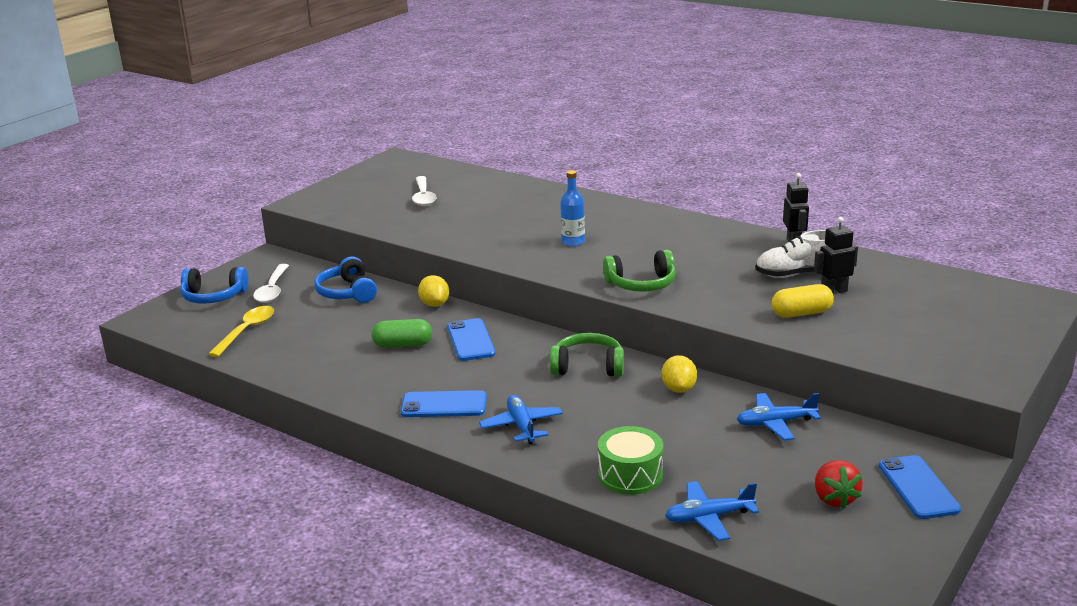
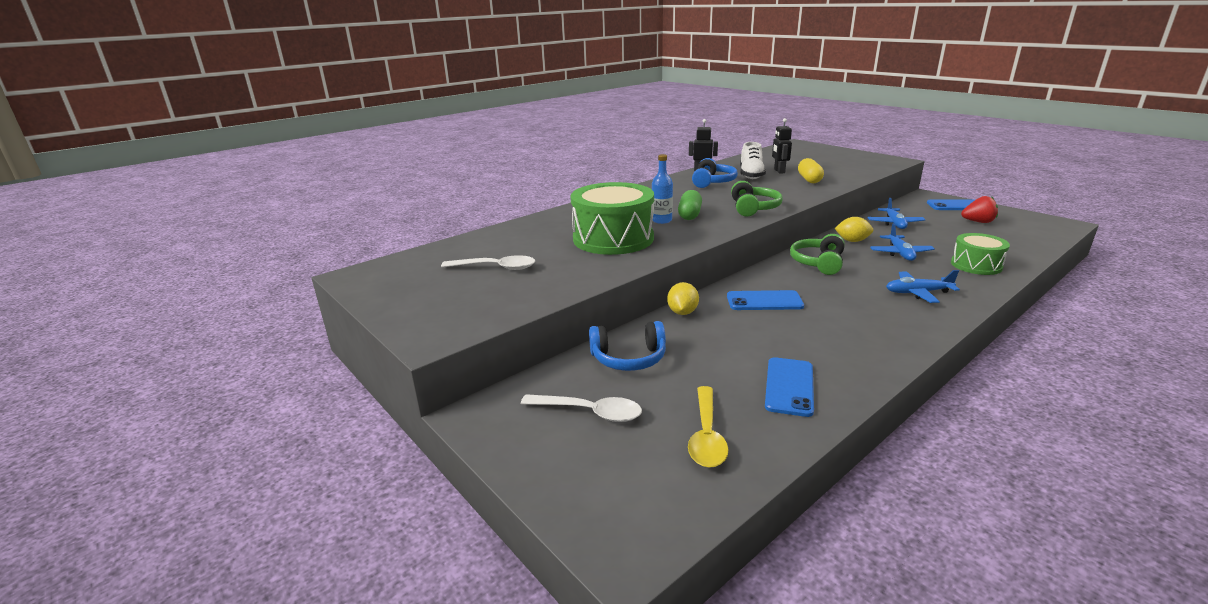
camera: 75 degrees left, 0 degrees up
(213, 296) = (581, 468): blue headphones -> blue headphones (713, 182)
(247, 331) = (706, 436): yellow spoon -> yellow spoon turned 120 degrees counterclockwise
(403, 345) = (767, 333): green capsule -> green capsule (689, 215)
(434, 304) = (682, 312): yellow lemon -> yellow lemon turned 75 degrees counterclockwise
(444, 405) = (888, 321): blue phone -> blue phone (789, 386)
(508, 228) = (613, 238): none -> green drum
(709, 517) = (1017, 250): blue plane -> blue plane (900, 253)

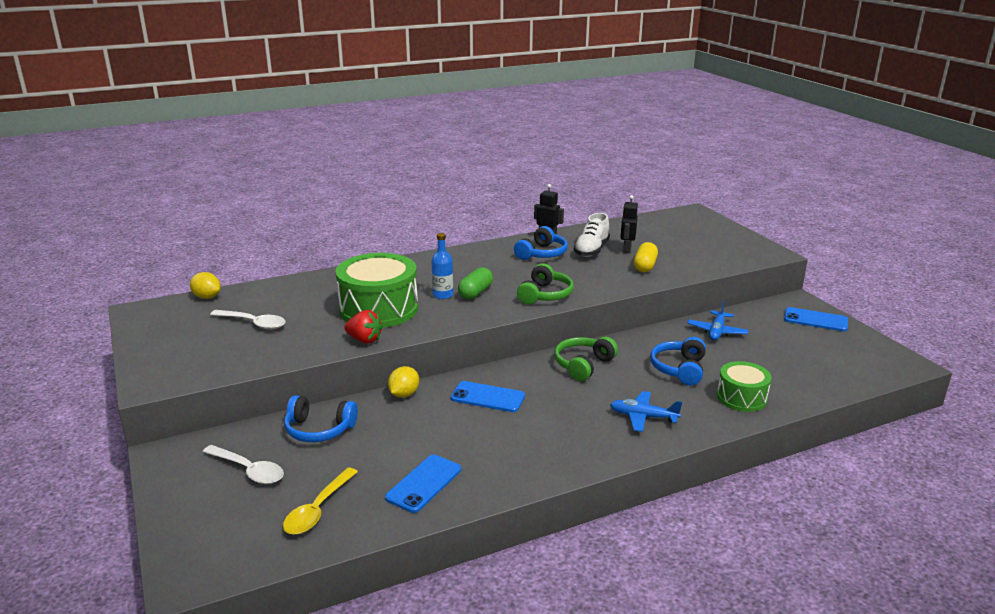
camera: 15 degrees right, 0 degrees up
(852, 241) = (646, 345): yellow lemon -> yellow lemon (207, 297)
(900, 253) = (679, 369): blue plane -> blue headphones
(978, 222) = (812, 345): red strawberry -> red strawberry (364, 340)

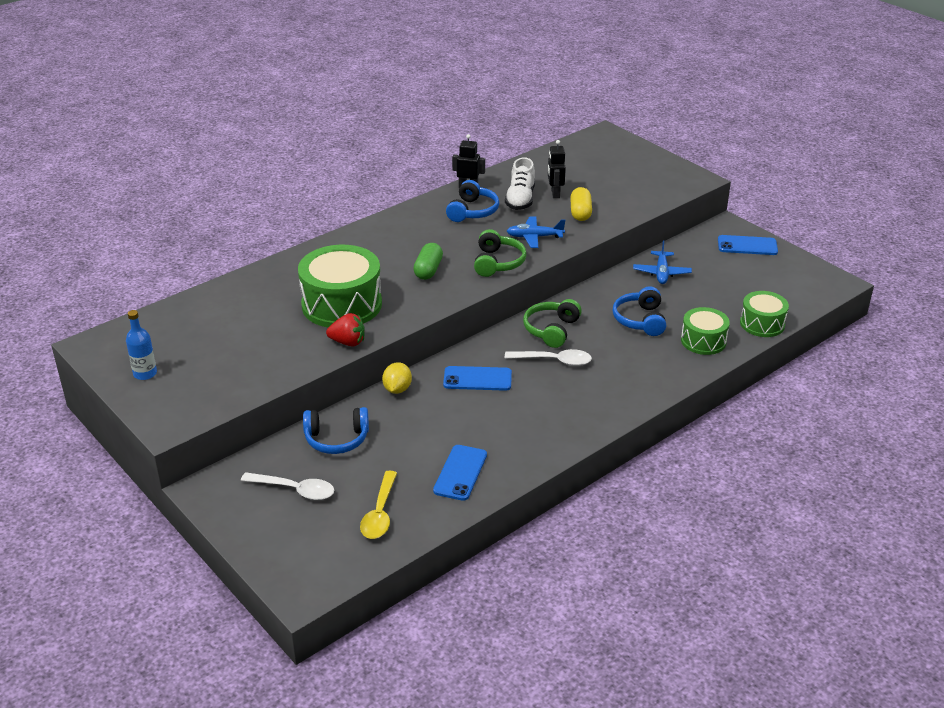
camera: 15 degrees left, 10 degrees up
(207, 297) = (152, 317): yellow lemon -> none
(253, 323) = (224, 341): white spoon -> white spoon (554, 361)
(443, 295) = (397, 278): blue bottle -> blue bottle (145, 373)
(643, 417) = (624, 375): blue plane -> blue plane (534, 237)
(813, 391) = (762, 324): none -> green drum

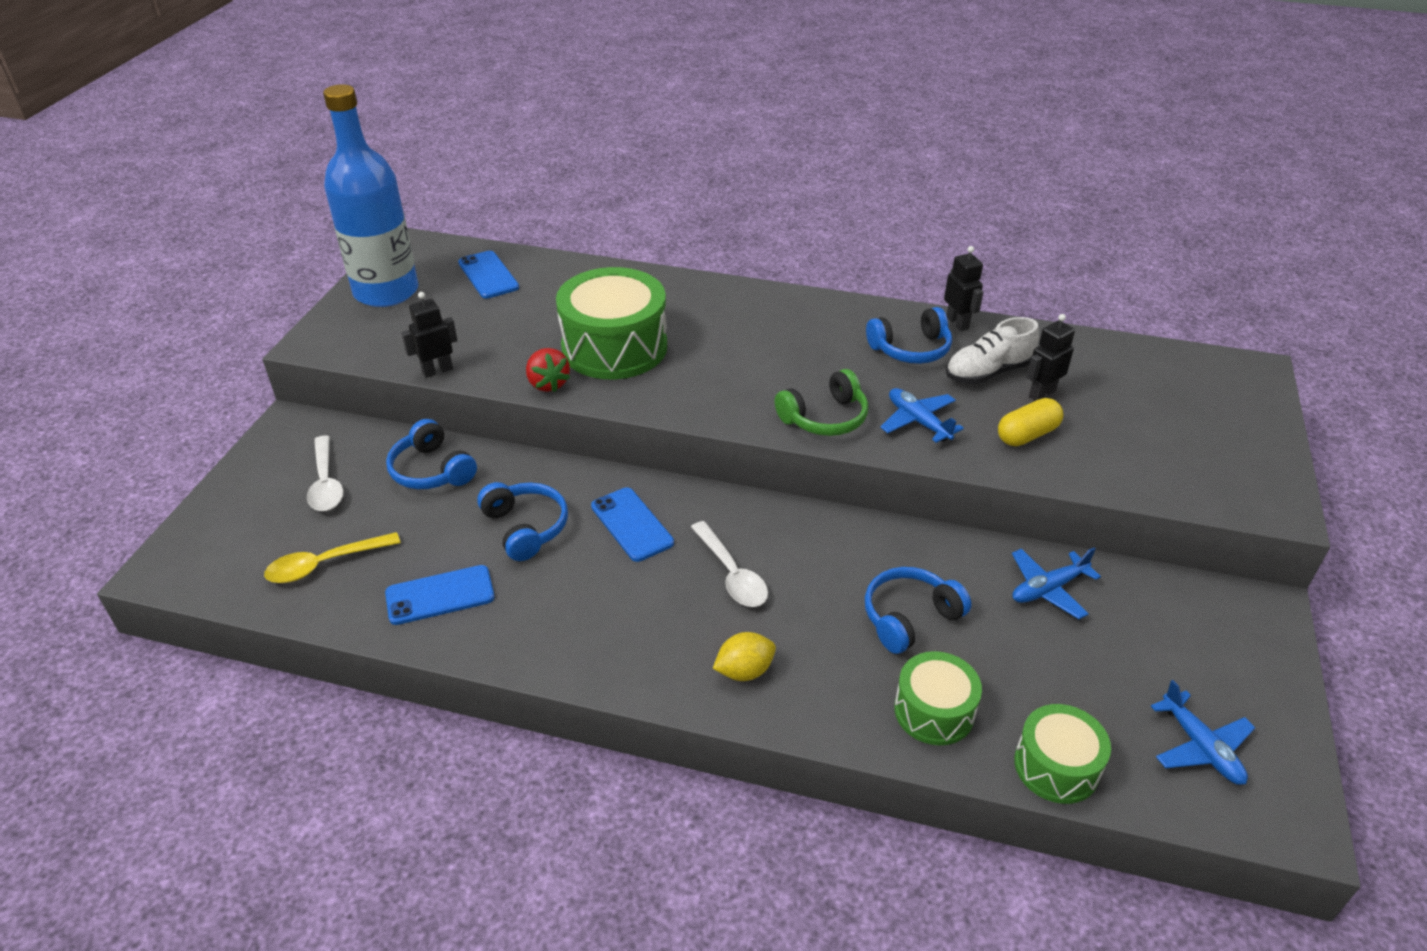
camera: 55 degrees right, 5 degrees up
(145, 373) = (386, 291): blue bottle -> blue bottle, size x2.41
(276, 381) = (437, 370): none -> black robot
(397, 389) = (556, 471): yellow lemon -> yellow lemon (744, 671)
(428, 270) = (747, 374): green capsule -> none
(436, 419) = (526, 527): none -> blue headphones
(551, 330) = (795, 541): green headphones -> none
(747, 246) = (1243, 655): blue phone -> blue phone (488, 275)
(783, 283) = (1200, 747): none -> blue plane

